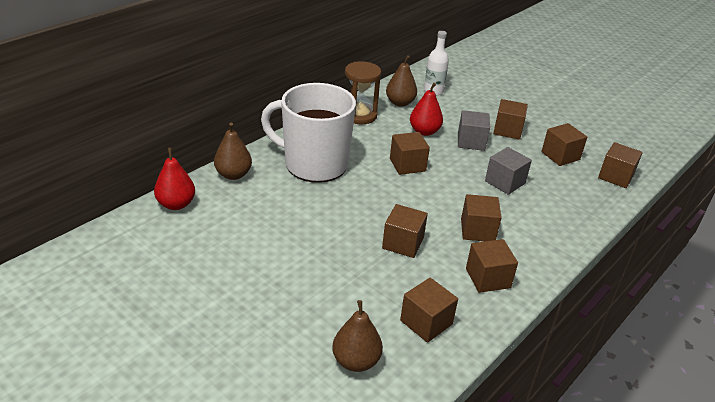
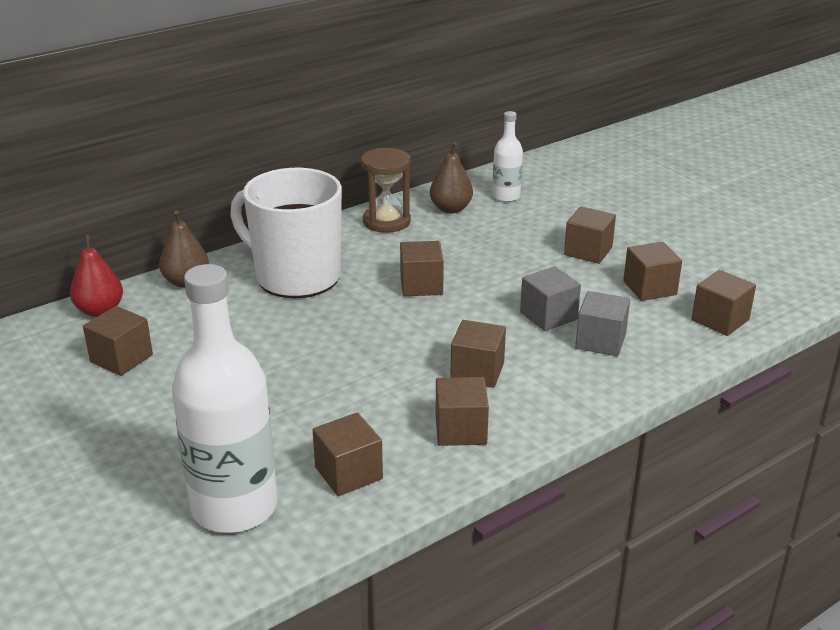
camera: 15 degrees right, 5 degrees down
(356, 361) = (234, 507): brown pear -> white bottle
(403, 243) = (366, 378): brown cube -> brown cube (121, 358)
(424, 131) = (466, 246): red pear -> none
(471, 142) = (526, 262): grey cube -> grey cube (600, 341)

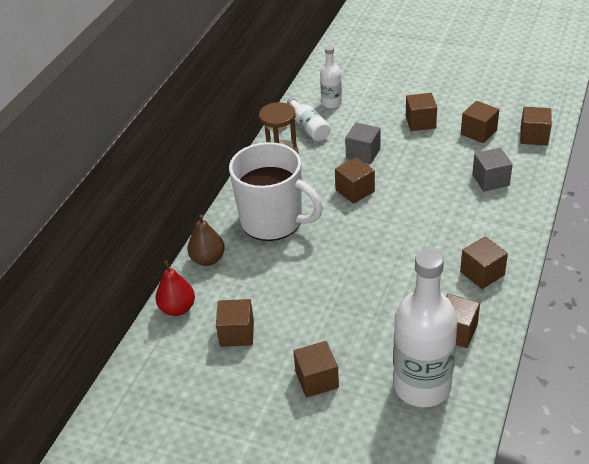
camera: 30 degrees left, 10 degrees up
(296, 276) = (273, 221): white mug -> white mug turned 150 degrees counterclockwise
(450, 209) = (309, 127): brown pear -> white bottle
(477, 371) = (450, 233): brown cube -> brown cube (317, 379)
(548, 316) = (447, 177): grey cube -> grey cube (363, 154)

